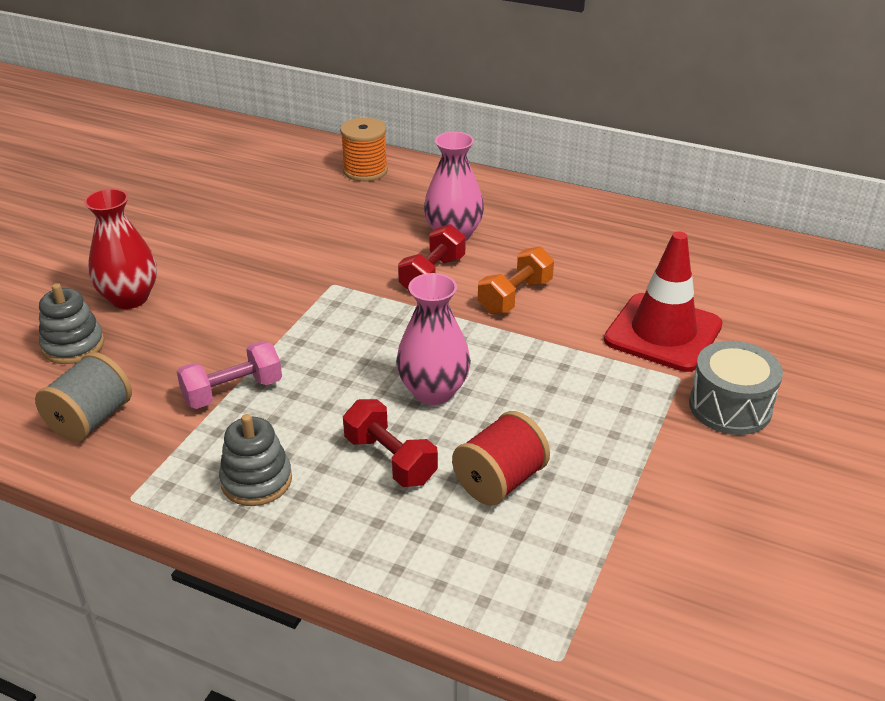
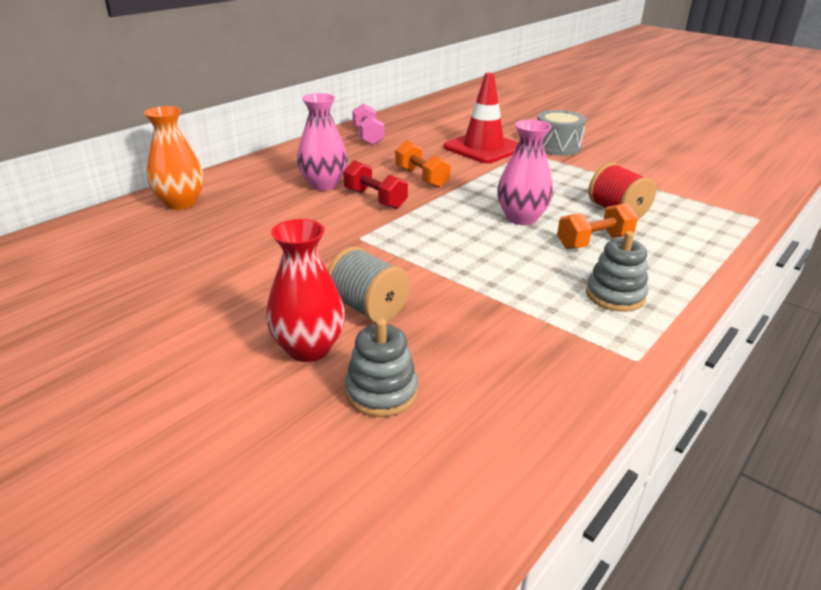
camera: 75 degrees left, 5 degrees down
(91, 420) = (520, 381): grey spool -> grey spool (368, 308)
(233, 392) = (498, 297): pink dumbbell -> pink dumbbell (368, 136)
(365, 171) = (181, 203): orange spool -> orange vase
(390, 460) = (594, 242): red dumbbell -> orange dumbbell

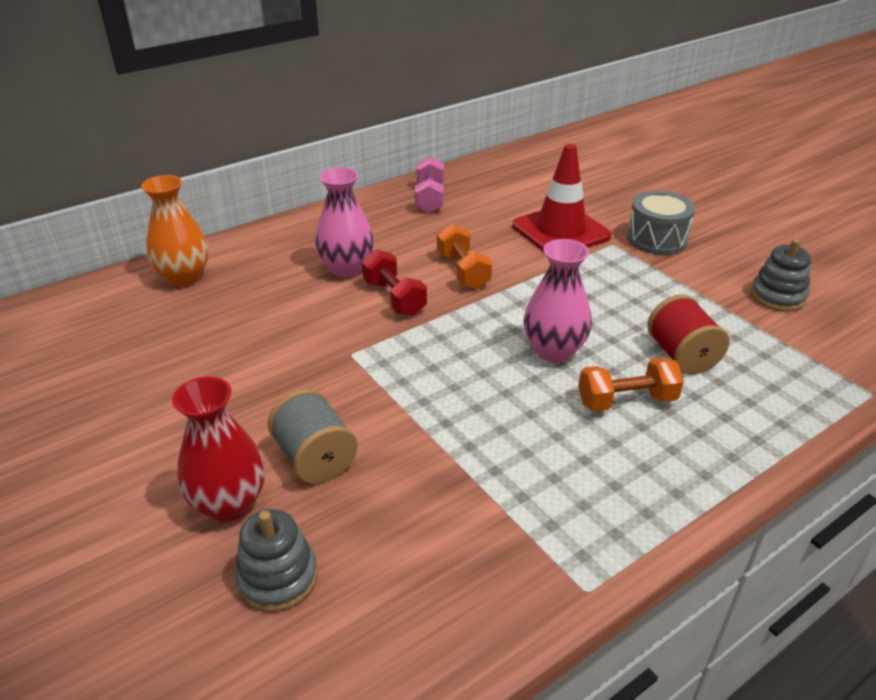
camera: 15 degrees right, 5 degrees up
(615, 295) = (610, 489): grey stacking toy -> grey stacking toy (777, 296)

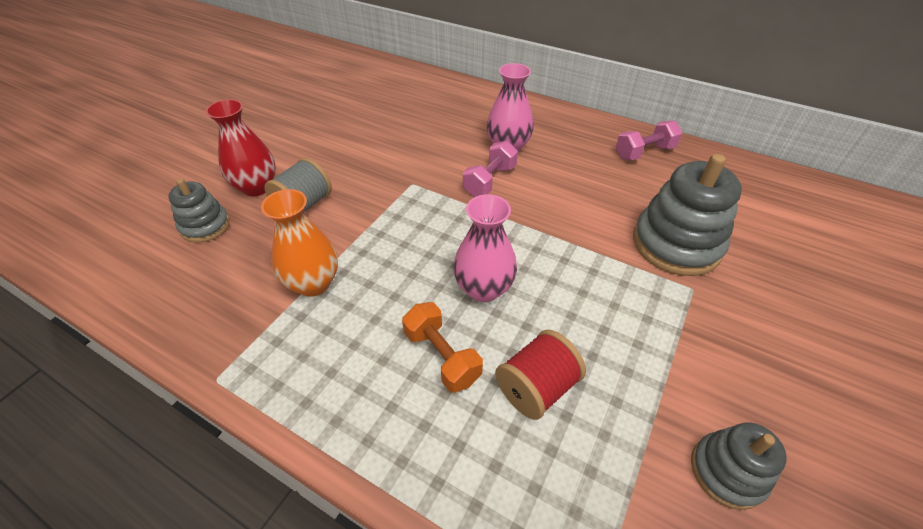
camera: 65 degrees right, 10 degrees up
(184, 277) = (446, 93): orange vase -> orange vase (313, 283)
(394, 298) = (490, 181): red dumbbell -> pink dumbbell
(463, 271) = (554, 203): orange dumbbell -> none
(560, 231) = (676, 244): red traffic cone -> grey stacking toy
(656, 239) = (739, 322): grey drum -> none

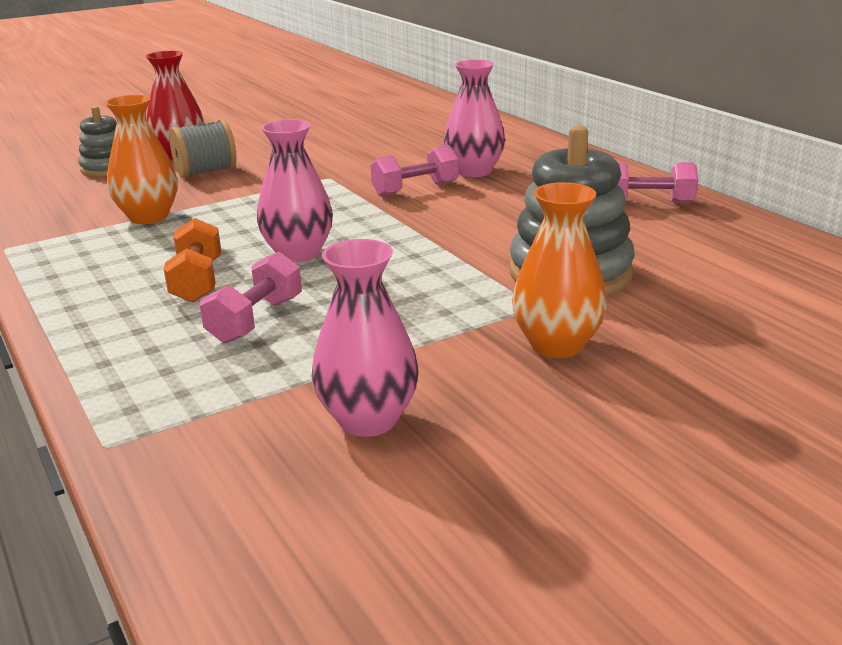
camera: 30 degrees right, 20 degrees down
(536, 387) = (256, 320): red spool -> pink dumbbell
(727, 471) = (368, 420): grey stacking toy -> pink vase
(745, 327) = (556, 345): none -> orange vase

